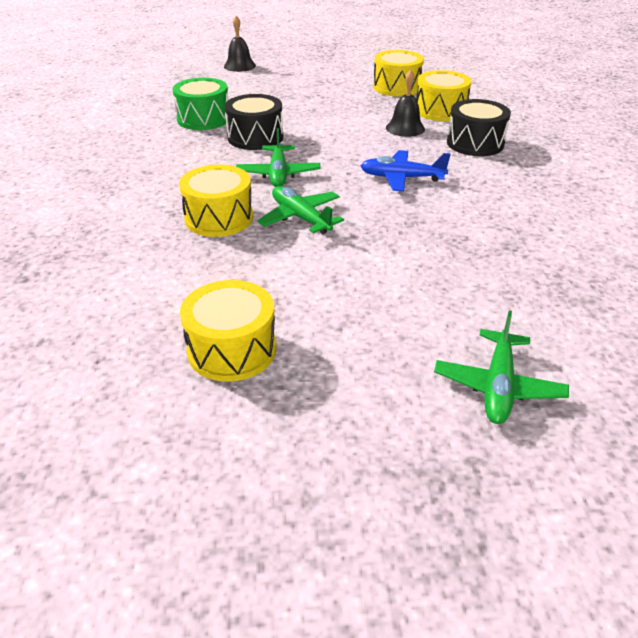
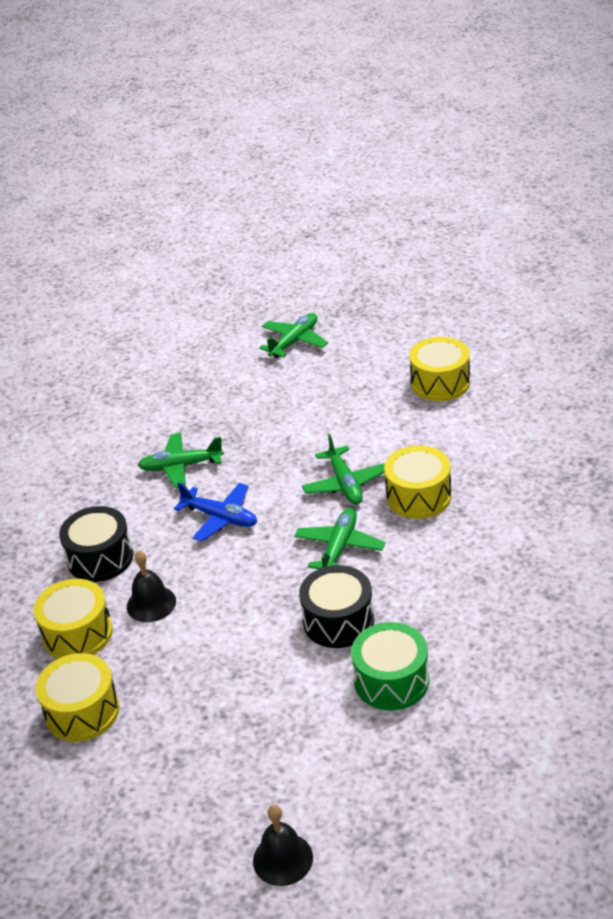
camera: 155 degrees left, 0 degrees up
(482, 208) = (181, 466): none -> green plane

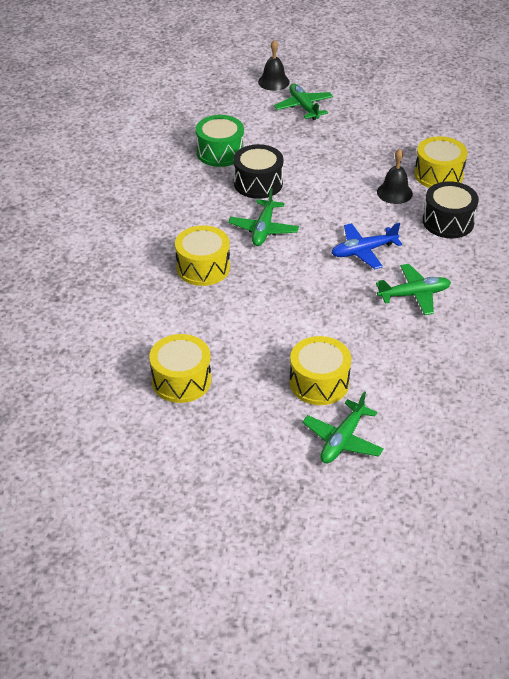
camera: 170 degrees right, 5 degrees up
(82, 711) = (412, 136): yellow drum -> yellow drum (319, 382)
(220, 518) = (363, 251): blue plane -> blue plane turned 45 degrees counterclockwise
(345, 484) = (265, 278): green plane -> green plane (303, 107)

